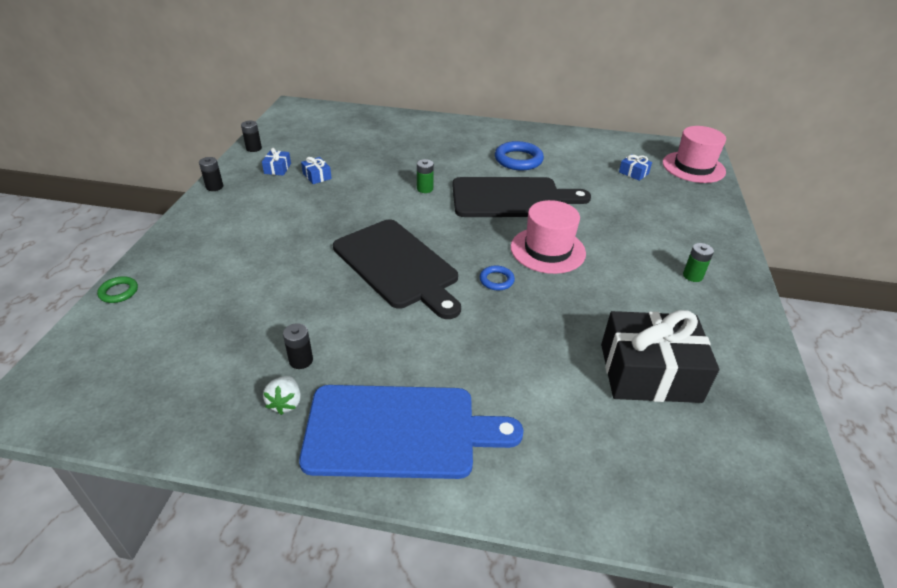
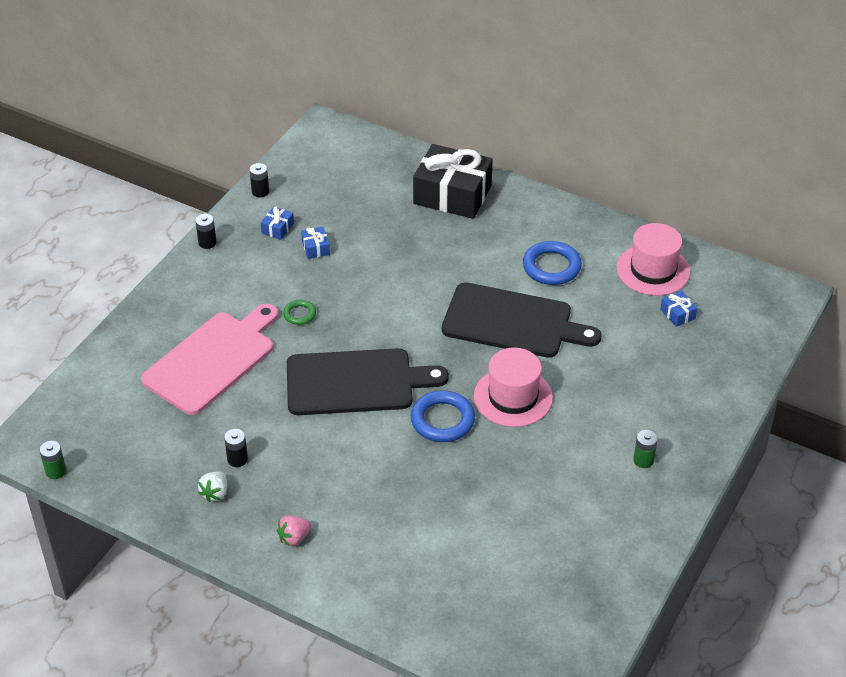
camera: 20 degrees right, 5 degrees up
(119, 292) = (101, 356): green ring -> green ring (299, 314)
(244, 274) = (212, 360): none -> pink cutting board
(397, 265) = (355, 382): black cutting board -> black cutting board turned 75 degrees counterclockwise
(398, 431) = (294, 538): blue cutting board -> pink strawberry
(425, 189) = (424, 289): green battery -> green battery (56, 471)
(496, 280) = (442, 420): blue ring -> blue ring, size x1.83
(649, 372) = (528, 543): black gift -> black gift (452, 195)
(693, 167) = (759, 320): pink hat -> pink hat (653, 270)

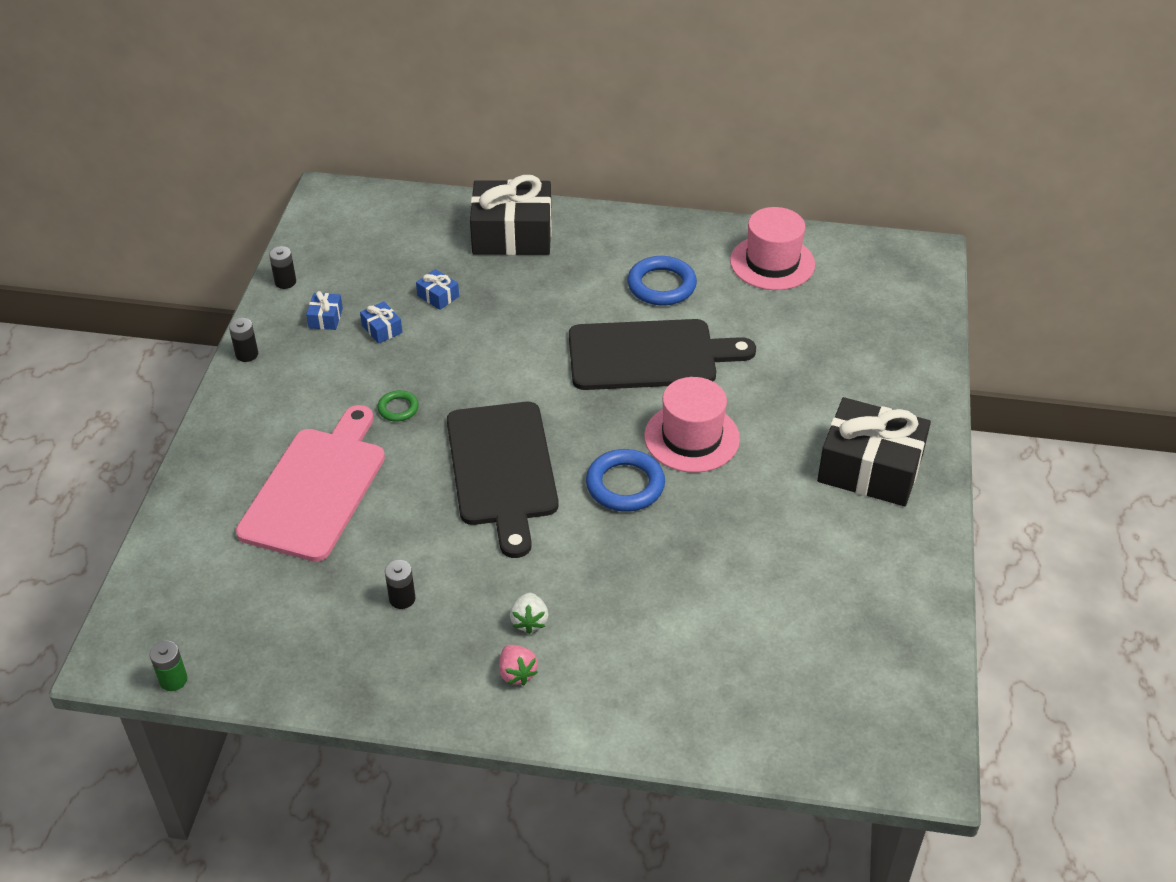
camera: 20 degrees left, 0 degrees up
(215, 493) = (393, 648): white strawberry -> white strawberry (529, 621)
(294, 538) = (517, 673): pink strawberry -> pink strawberry turned 60 degrees counterclockwise
(355, 382) = (502, 469): black cutting board -> black cutting board turned 105 degrees clockwise
(643, 460) = (870, 468): green battery -> black gift
(677, 314) = (822, 302): blue gift -> blue gift (438, 296)

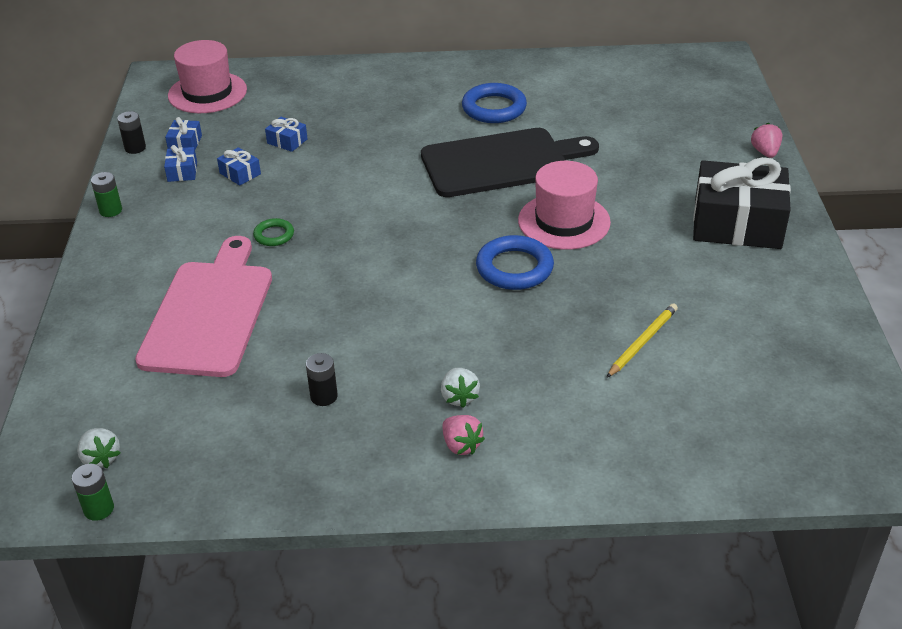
camera: 10 degrees left, 5 degrees down
(185, 628) = (101, 458): none -> white strawberry
(247, 354) = (110, 210): black battery -> green battery
(336, 284) = (185, 143): none -> blue gift
(502, 469) = (391, 271): black cutting board -> none
(512, 234) = (343, 86): black gift -> none
(726, 591) = (642, 342): none -> yellow pencil
(772, 263) = (587, 80): pink hat -> pink hat (207, 93)
(931, 385) = (765, 152): none -> pink strawberry

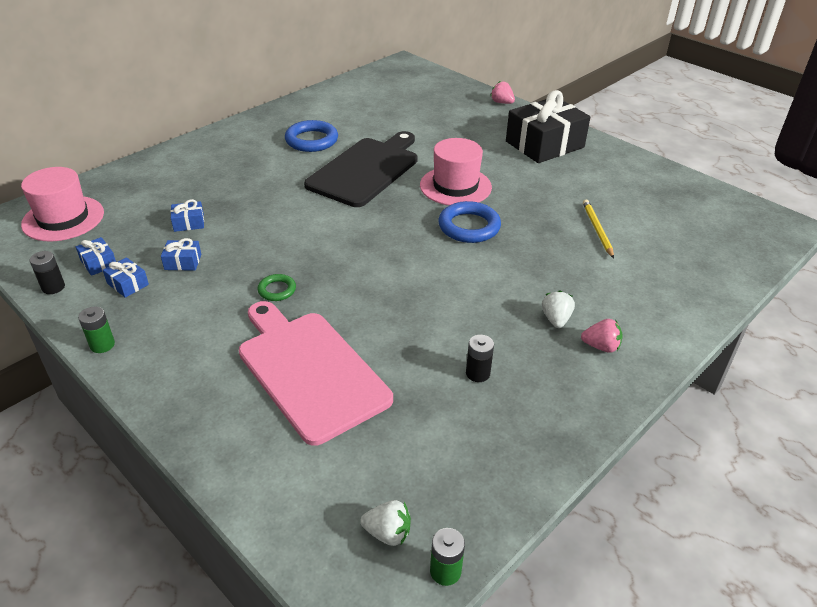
camera: 45 degrees left, 0 degrees up
(459, 397) = (556, 319): white strawberry -> white strawberry turned 120 degrees counterclockwise

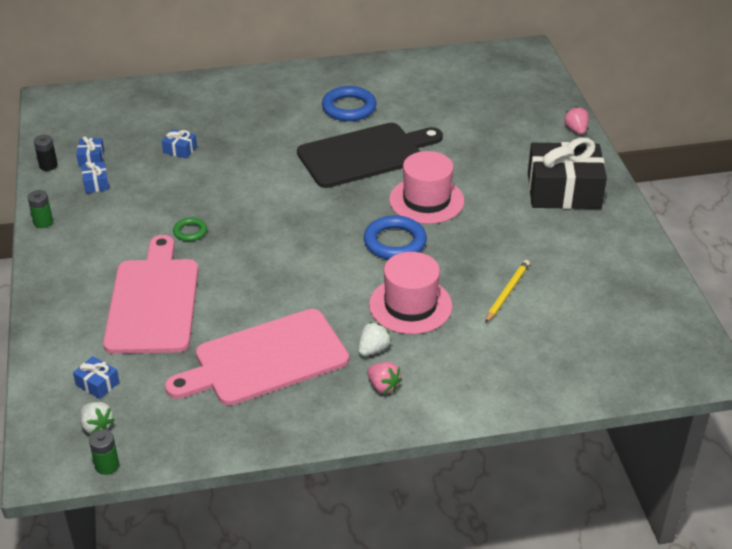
camera: 35 degrees right, 0 degrees up
(63, 218) = (98, 111): pink hat -> pink hat (410, 305)
(183, 262) = (147, 181): blue gift -> blue gift (97, 384)
(478, 373) = (265, 359): black battery -> pink cutting board

